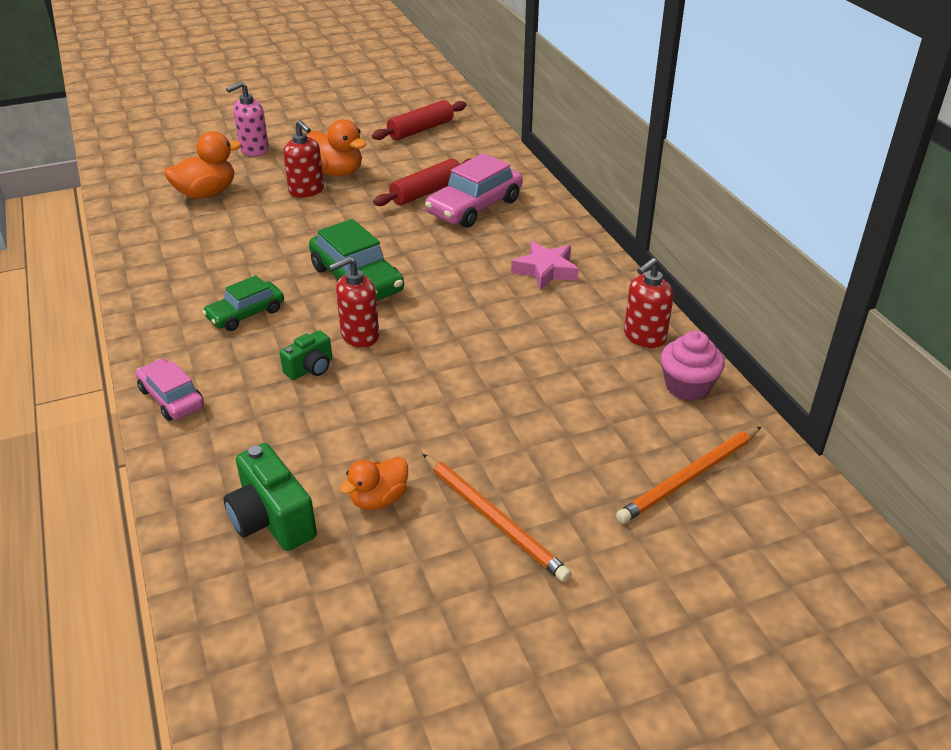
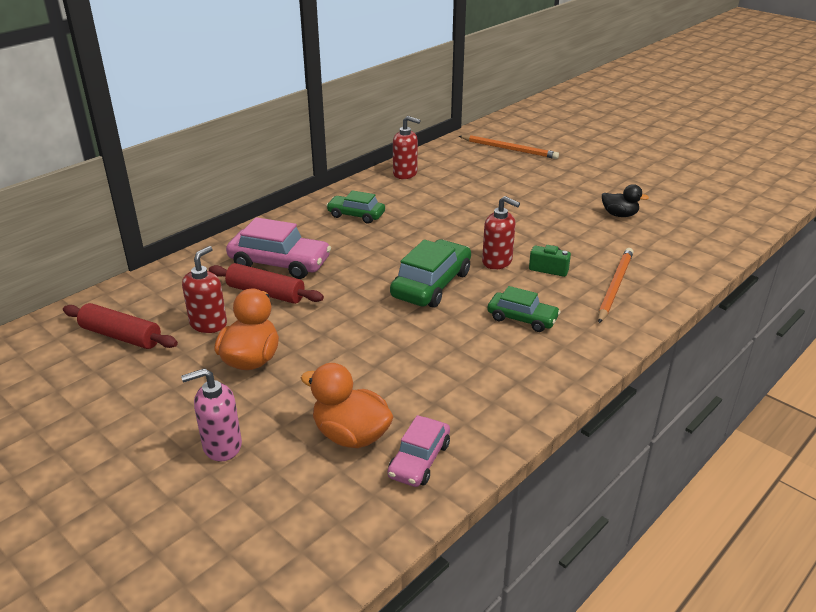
camera: 115 degrees left, 5 degrees down
(172, 398) = (638, 311): pink car -> pink car (419, 460)
(254, 150) = (222, 446): pink soap dispenser -> pink soap dispenser turned 135 degrees clockwise
(272, 519) = (672, 239): green camera -> none
(306, 191) = (303, 364): red soap dispenser -> red soap dispenser (208, 324)
(379, 499) = (619, 215): orange duck -> black duck
(494, 519) = (592, 185): orange pencil -> orange pencil (615, 286)
(546, 270) = (356, 215): pink star -> green car
(687, 386) = (440, 158): pink cupcake -> none

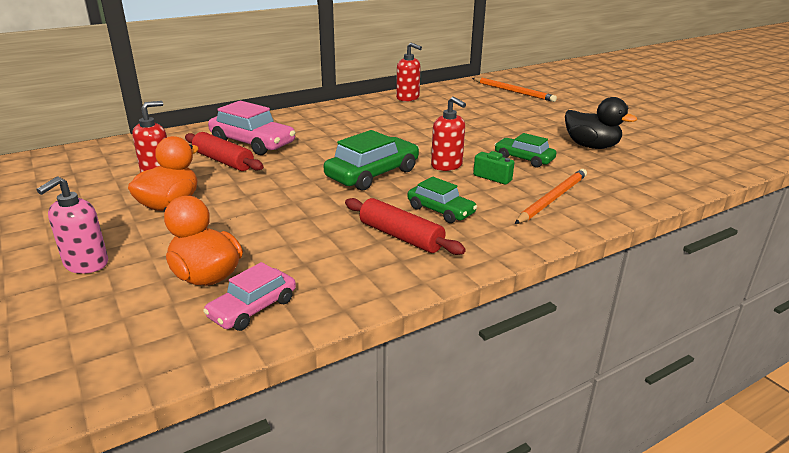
camera: 15 degrees right, 5 degrees down
(121, 336) = (82, 173): red rolling pin -> red rolling pin (401, 236)
(222, 446) = (86, 264): pink soap dispenser -> pink soap dispenser turned 60 degrees counterclockwise
(356, 215) = (344, 119): green car -> green car (524, 159)
(619, 215) = (591, 146): black duck -> black duck, size x1.54

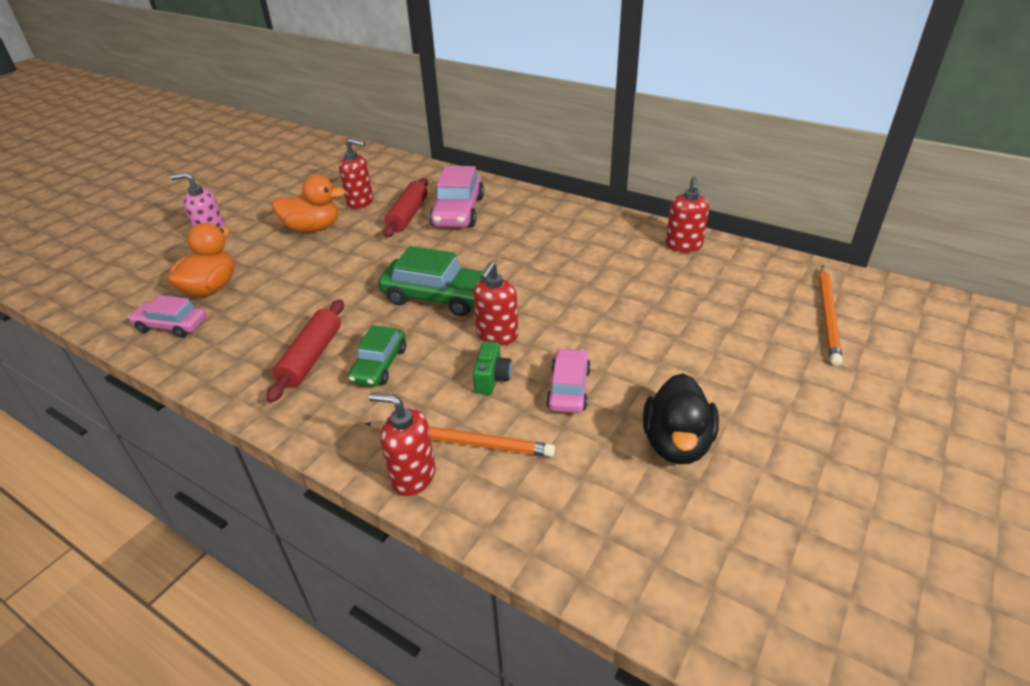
camera: 65 degrees right, 10 degrees up
(524, 159) = (569, 389): green car -> pink car
(577, 220) = (413, 476): none -> red soap dispenser

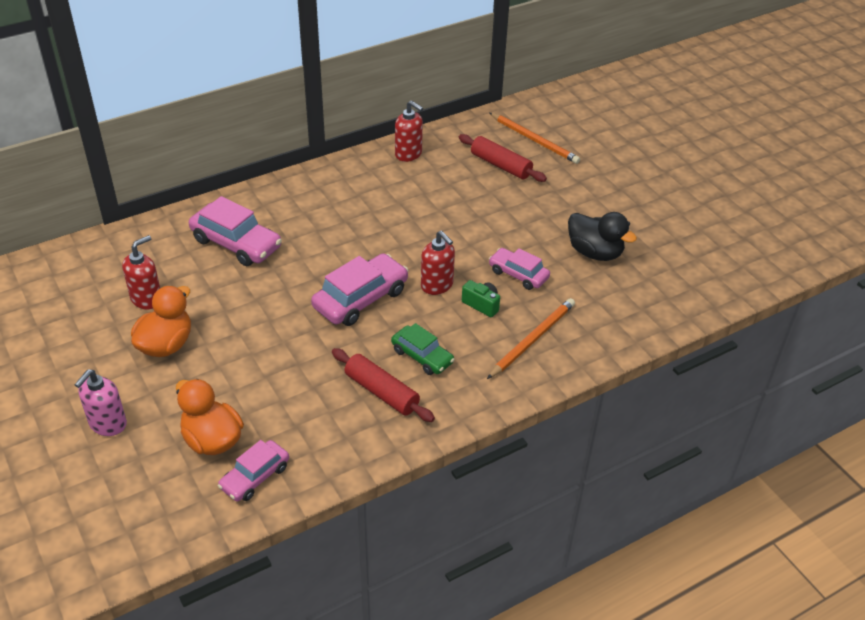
camera: 65 degrees left, 5 degrees up
(408, 215) = (209, 275): red rolling pin -> red rolling pin (501, 165)
(413, 476) = (548, 372): red soap dispenser -> none
(438, 297) = (361, 299): green car -> pink car

